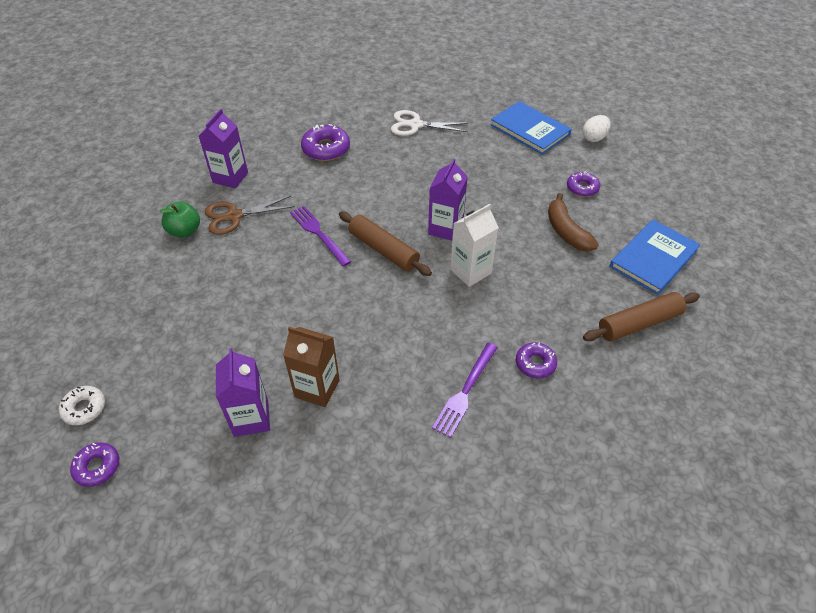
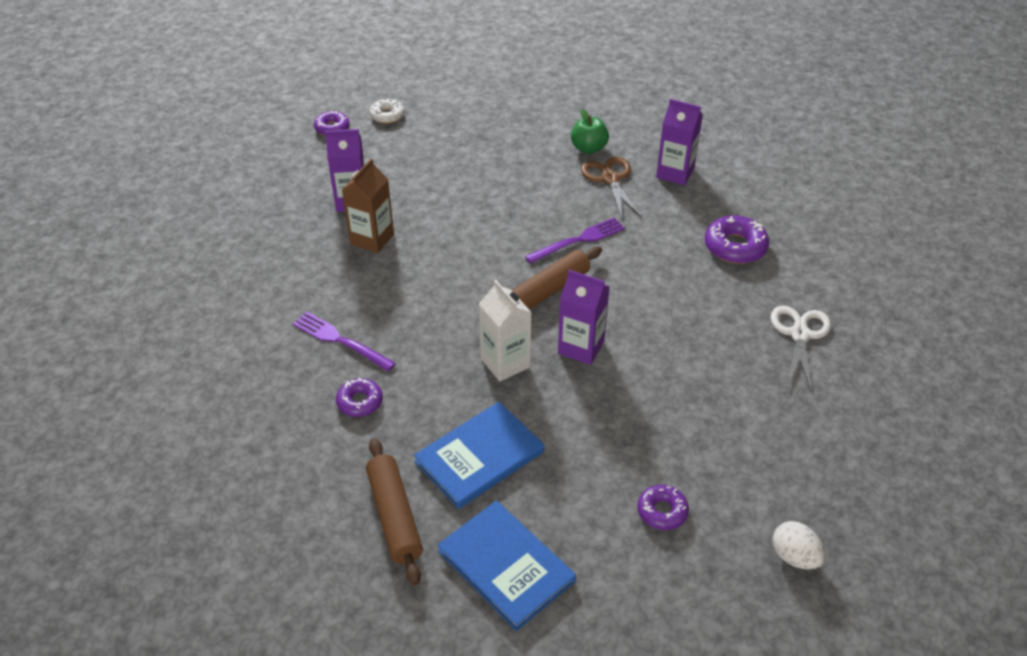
camera: 95 degrees right, 5 degrees down
(530, 130) = (806, 470): blue book -> blue book (479, 457)
(566, 231) = (569, 472): brown banana -> none

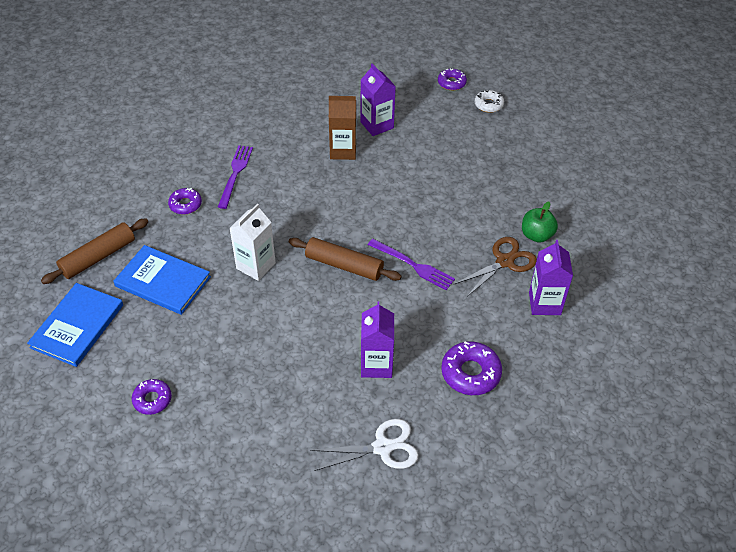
camera: 65 degrees right, 5 degrees up
(581, 347) = (293, 304): purple carton -> purple carton (376, 364)
(794, 557) = (138, 495): white egg -> none

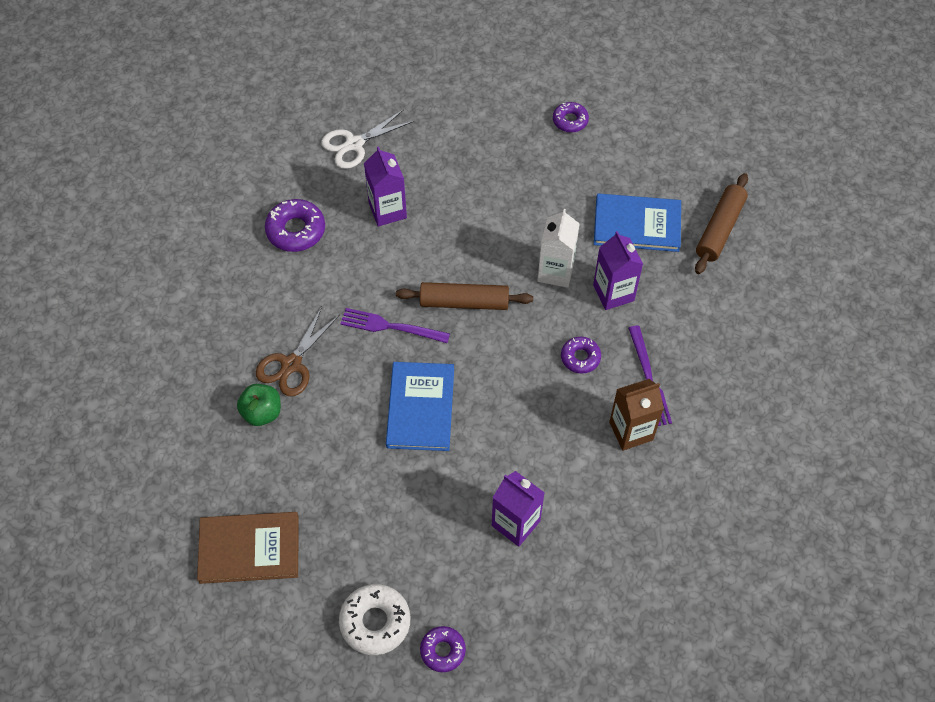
camera: 160 degrees right, 10 degrees up
(77, 326) = (683, 158): blue book -> blue book (420, 408)
(185, 204) = (677, 319): purple donut -> purple donut (580, 357)
(343, 150) = (539, 462): brown carton -> brown carton (631, 431)
(488, 104) = (375, 622): white donut -> white donut, size x1.58
(544, 303) = (237, 327): purple carton -> purple carton (613, 293)
(563, 159) = (249, 548): none -> brown book

